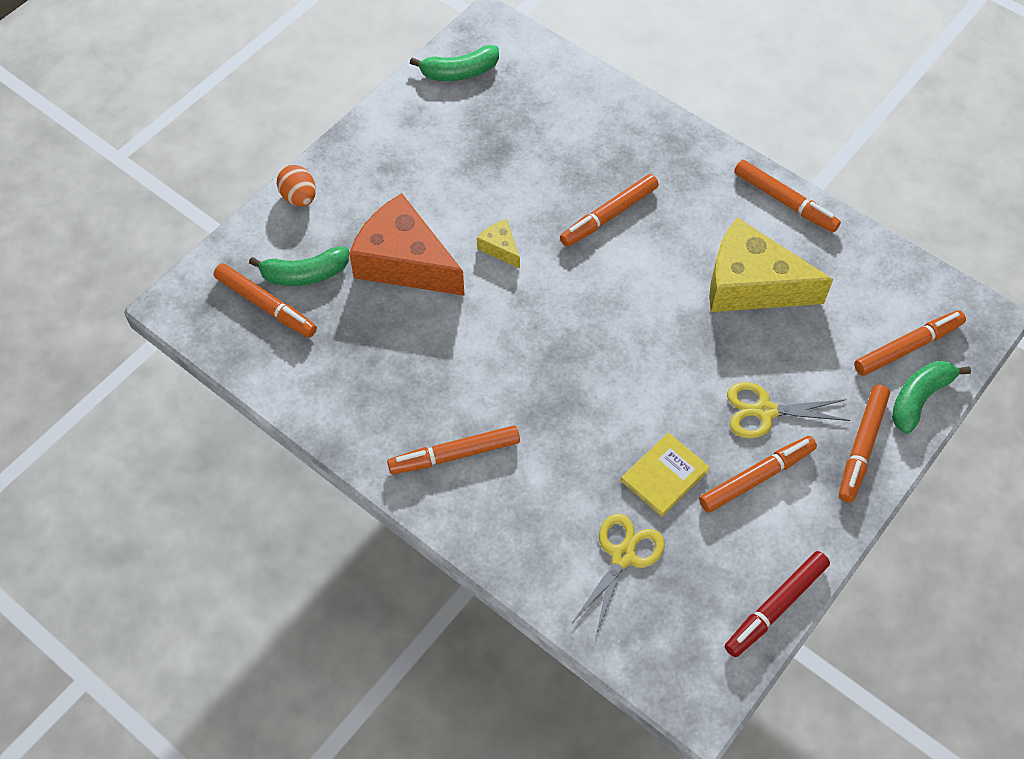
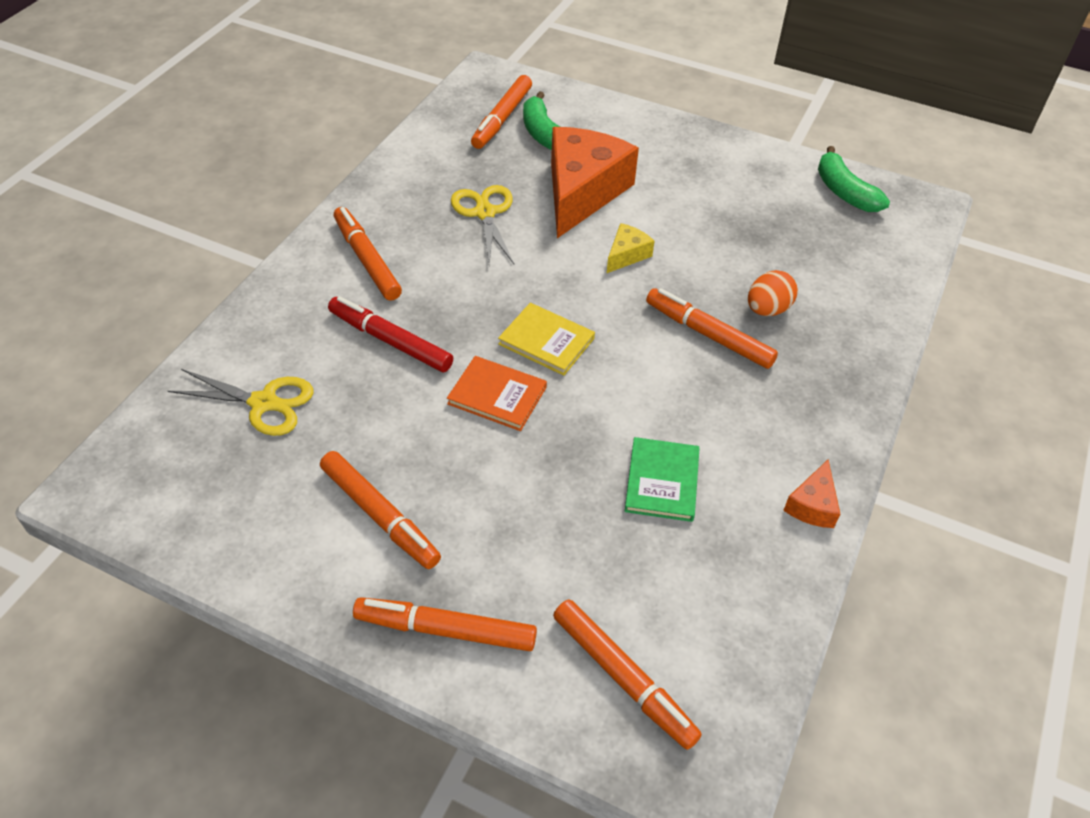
camera: 75 degrees right, 10 degrees down
(299, 197) = (629, 116): orange egg -> orange egg (767, 309)
(647, 376) = (497, 395): none -> orange book
(664, 475) = (369, 426): yellow book -> yellow book (546, 341)
(751, 285) = (662, 481): yellow cheese -> green book
(765, 411) = (476, 515): yellow scissors -> yellow scissors (485, 213)
(775, 607) = (206, 552): red marker -> red marker (390, 341)
(784, 201) = (812, 505): orange marker -> orange cheese
(919, 398) = (540, 699): green banana -> none

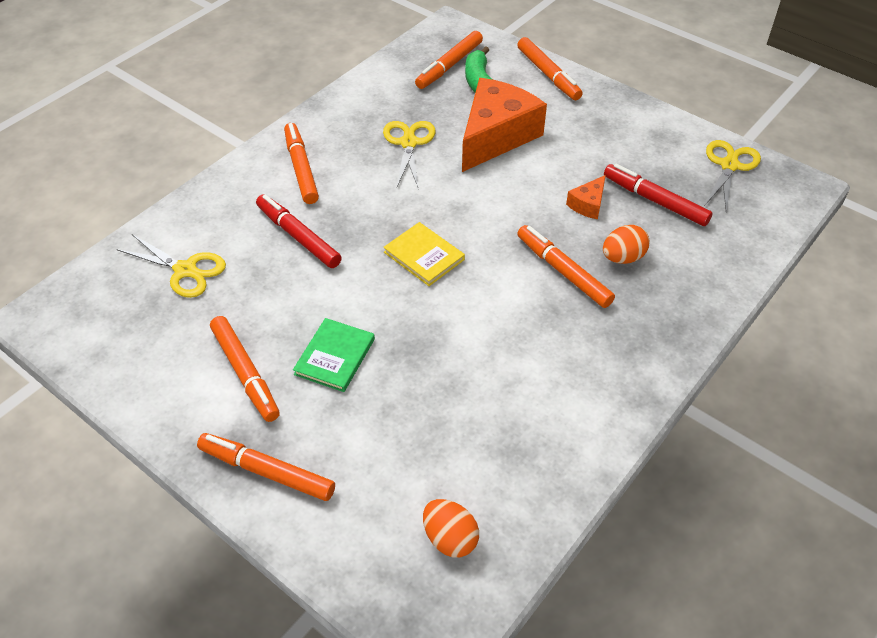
camera: 15 degrees right, 0 degrees up
(497, 395) = (369, 294): orange book -> none
(623, 678) = (394, 537): orange marker -> orange marker (548, 75)
(626, 255) = (516, 194): yellow cheese -> none
(662, 481) = (481, 386): green book -> green book (335, 357)
(687, 665) = (450, 538): none -> orange egg
(780, 241) = (655, 200): none -> red marker
(812, 505) = (603, 429): orange cheese -> orange cheese (588, 204)
(844, 192) = (729, 165): green banana -> yellow scissors

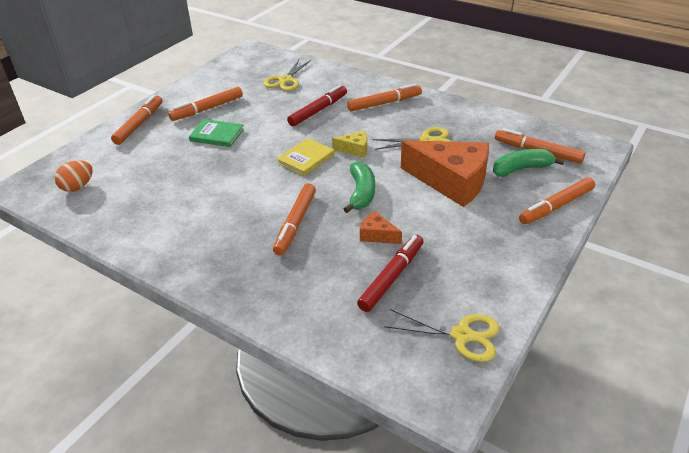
camera: 85 degrees right, 10 degrees down
(412, 207) = (354, 149): none -> yellow cheese
(509, 210) = (361, 193): none -> green banana
(563, 271) = (295, 223): orange marker -> orange marker turned 150 degrees clockwise
(622, 258) = (314, 256): orange egg -> none

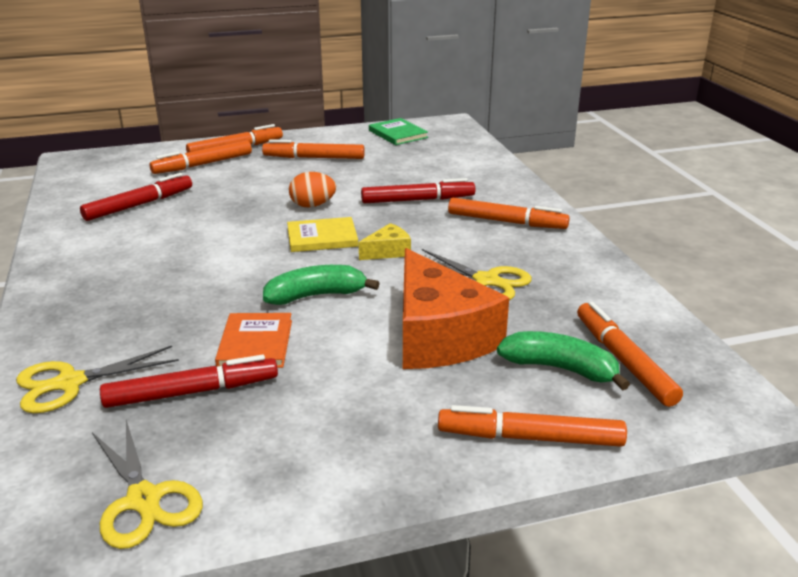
camera: 40 degrees right, 10 degrees down
(78, 187) = (104, 176): orange egg -> orange egg (312, 205)
(148, 194) = (139, 205): none -> red marker
(217, 135) = (281, 182): green book -> green book (398, 134)
(286, 80) = (435, 161): yellow scissors -> yellow scissors (70, 383)
(295, 223) = (203, 290): orange marker -> orange marker (203, 164)
(354, 149) = (388, 251): yellow cheese -> yellow cheese turned 75 degrees counterclockwise
(361, 193) = (316, 295): green banana -> green banana turned 150 degrees counterclockwise
(377, 235) = (255, 343): orange cheese -> orange book

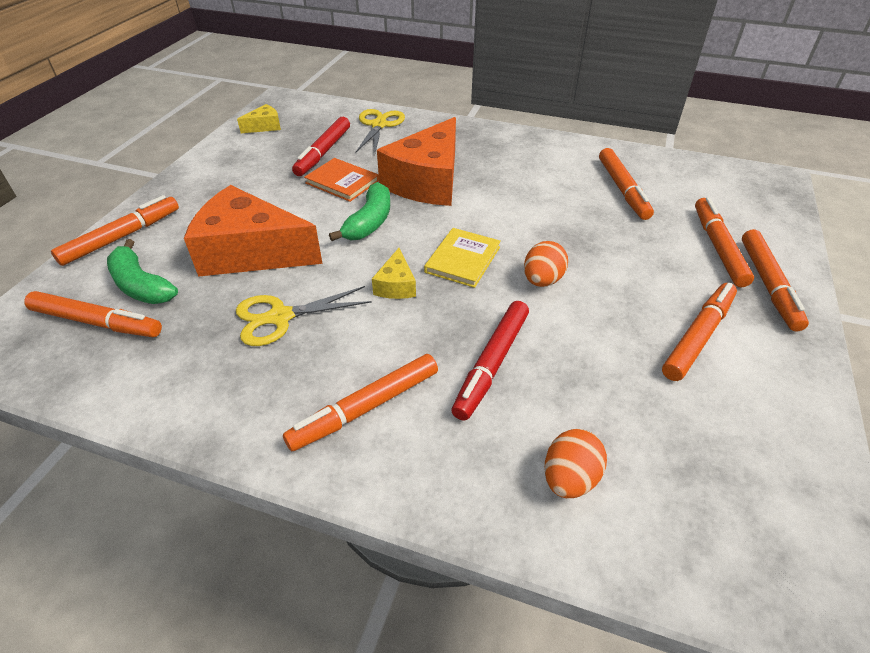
camera: 125 degrees right, 15 degrees up
(139, 205) = (622, 189): red marker -> orange marker
(144, 499) = (264, 126): yellow scissors -> yellow cheese
(206, 293) = (427, 181): none -> orange cheese
(398, 134) = (777, 480): green book -> none
(464, 167) = (569, 478): none -> orange egg
(560, 368) = (141, 285): green banana -> green banana turned 75 degrees clockwise

